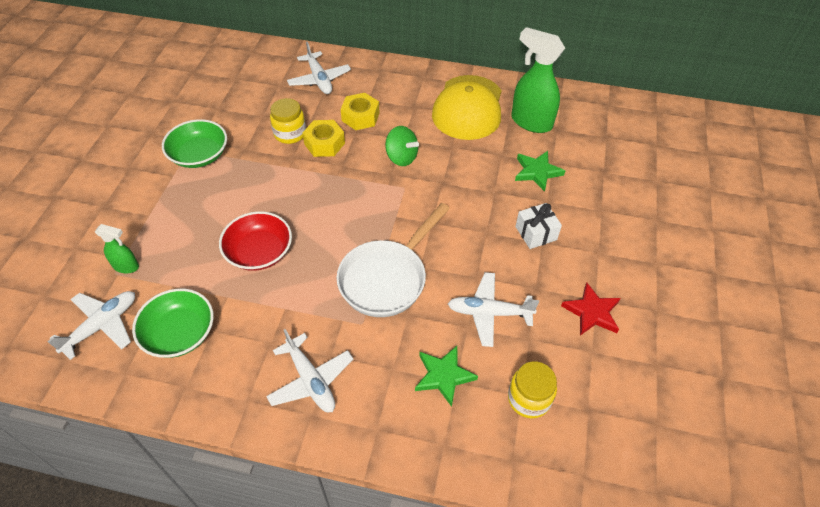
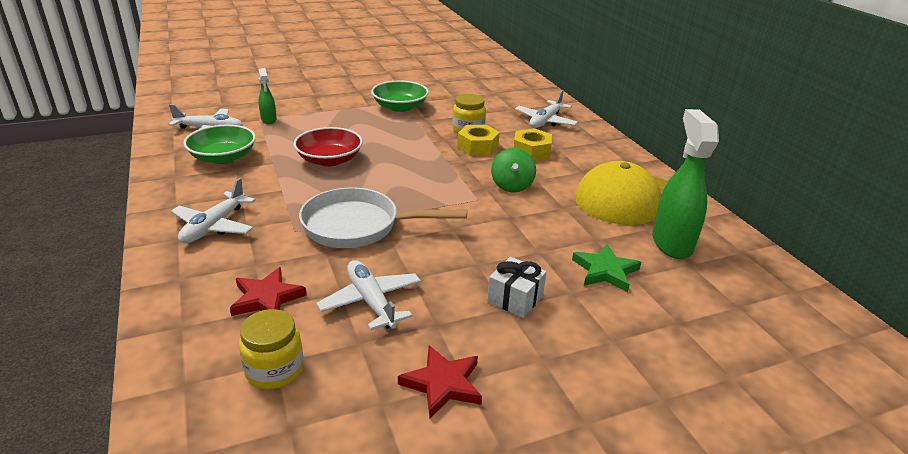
camera: 55 degrees right, 20 degrees down
(444, 376) = (267, 298): green star -> red star

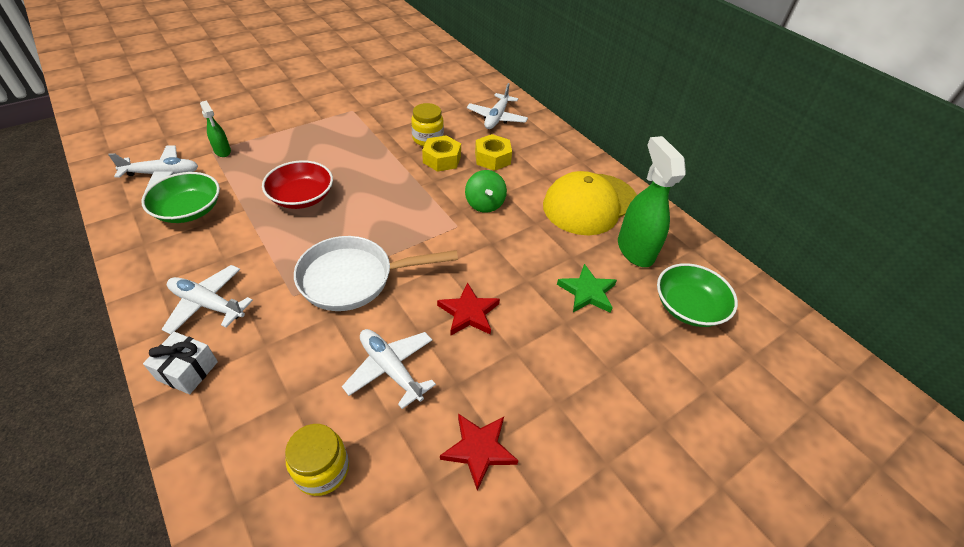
camera: 15 degrees left, 15 degrees up
(214, 226) = (207, 304): white plane -> white plane turned 105 degrees clockwise
(267, 298) = (289, 385): red star -> red star (469, 313)
(400, 107) = (354, 116): green bowl -> green bowl (688, 307)
(515, 299) = (518, 339): white gift -> white gift (187, 371)

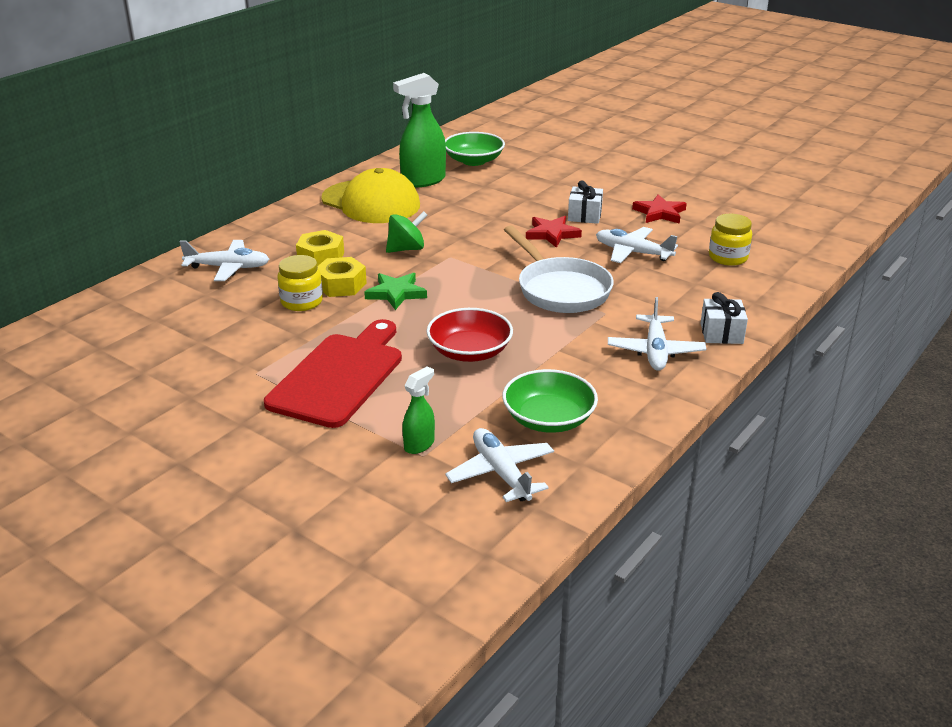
camera: 105 degrees left, 15 degrees down
(321, 137) = (339, 376): none -> red cutting board
(390, 369) = (633, 252): white plane -> white plane turned 90 degrees clockwise
(502, 360) = (584, 215): none -> white gift
(587, 292) = (489, 194): green star -> green star (396, 293)

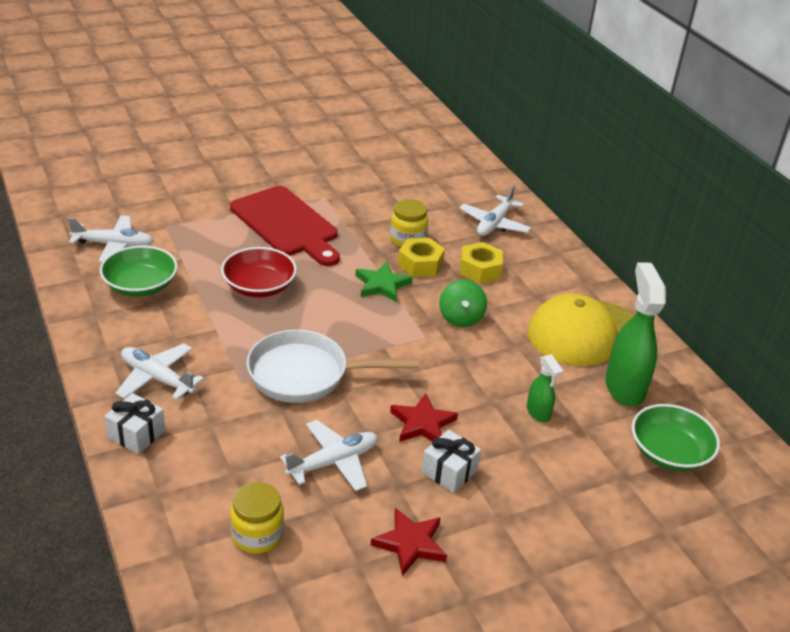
camera: 115 degrees right, 5 degrees up
(419, 444) = (177, 228): green spray bottle -> green spray bottle (538, 413)

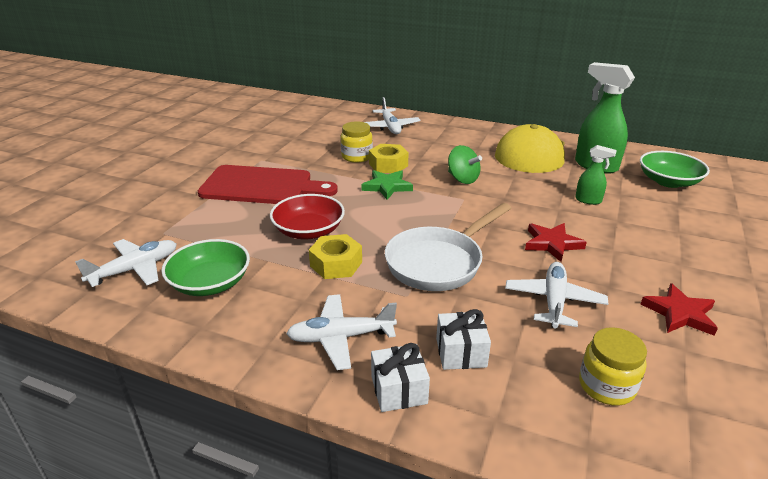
camera: 40 degrees left, 5 degrees down
(449, 471) = (614, 259): white gift -> white gift (461, 352)
(480, 269) = (425, 151): yellow nut -> yellow nut (336, 264)

